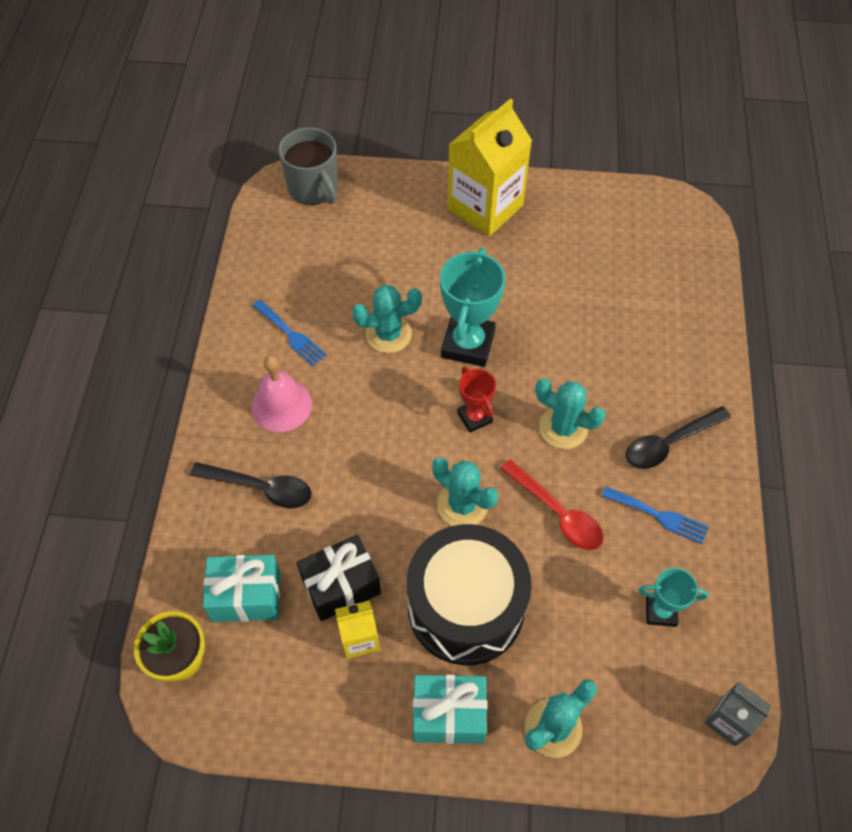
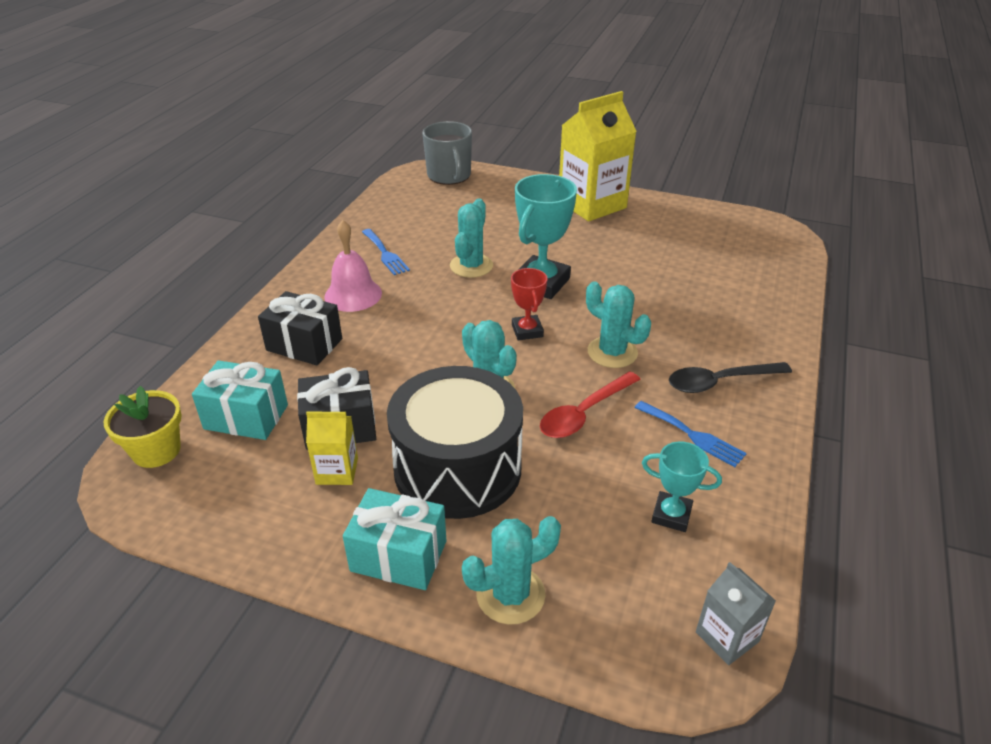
camera: 15 degrees right, 20 degrees down
(261, 488) = (304, 344): black spoon -> black gift
(388, 334) = (471, 266): turquoise cactus -> turquoise cactus turned 75 degrees counterclockwise
(557, 513) = (583, 413): red spoon -> red spoon turned 75 degrees clockwise

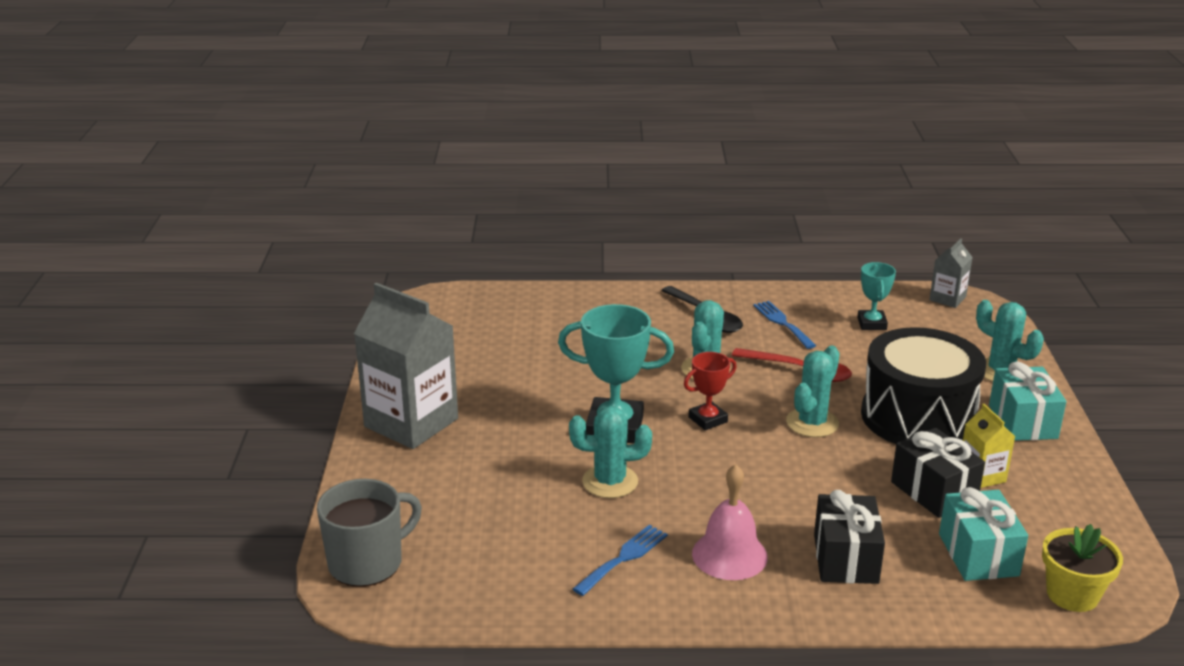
camera: 110 degrees left, 10 degrees down
(592, 205) = (411, 423): yellow carton -> grey carton
(692, 435) = (782, 323): blue fork -> blue fork turned 45 degrees counterclockwise

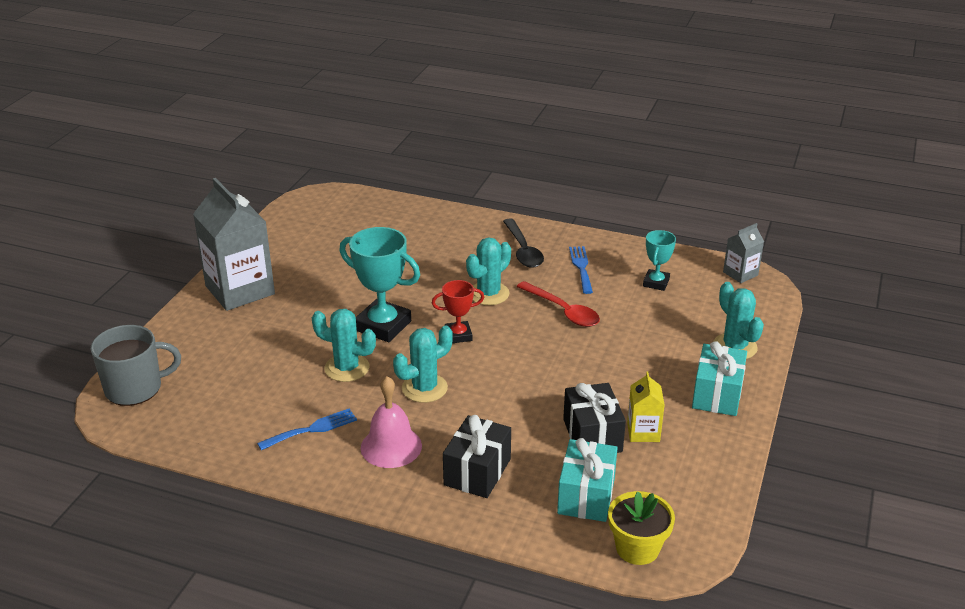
camera: 20 degrees right, 5 degrees up
(812, 423) = (538, 356): turquoise cactus -> turquoise cactus (424, 388)
(917, 417) = (630, 370): black drum -> none

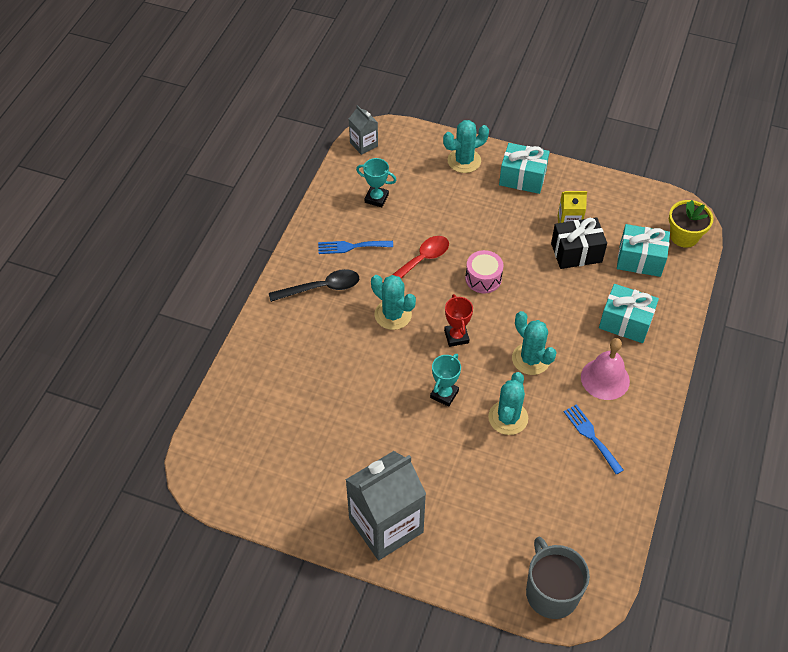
camera: 90 degrees left, 20 degrees up
(383, 326) = (444, 394): turquoise trophy -> turquoise trophy, size x0.56
(477, 472) = (625, 322): black gift -> turquoise gift
(543, 356) = (483, 278): none -> pink drum

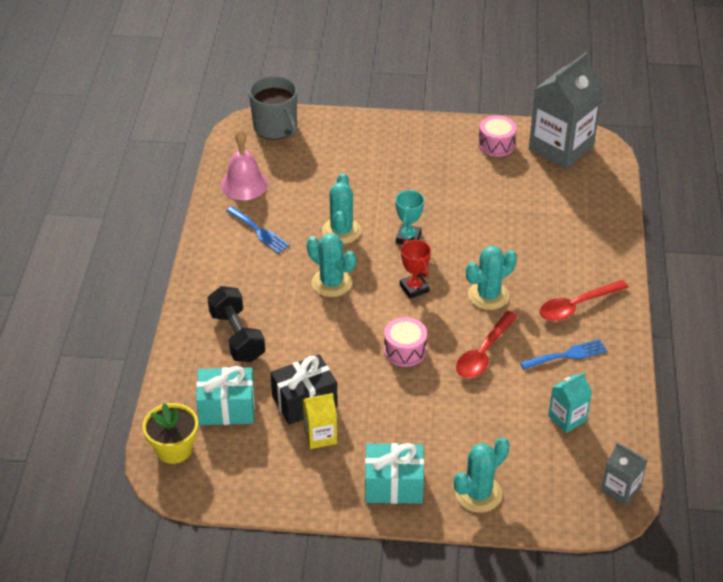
camera: 165 degrees right, 10 degrees down
(306, 500) = (496, 145): none -> pink drum
(321, 288) = (576, 306): black spoon -> red spoon
(376, 198) = (567, 418): turquoise trophy -> turquoise carton
(386, 525) = (423, 141): grey carton -> grey carton (561, 148)
(393, 315) = (488, 295): turquoise cactus -> turquoise cactus turned 60 degrees counterclockwise
(605, 379) = (252, 280): pink bell -> pink bell (244, 184)
(625, 322) = (237, 336): turquoise gift -> black dumbbell

